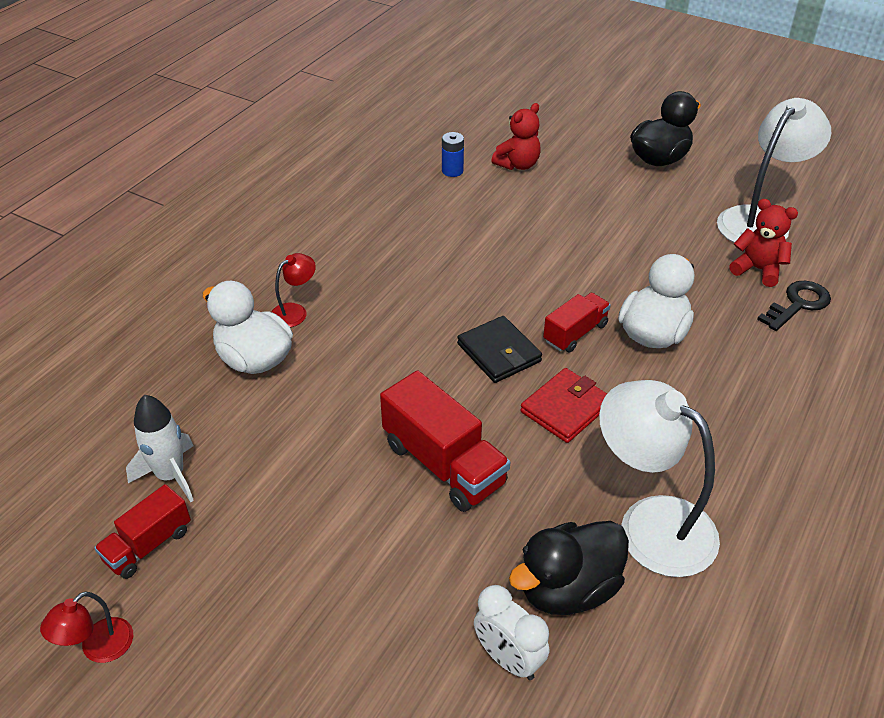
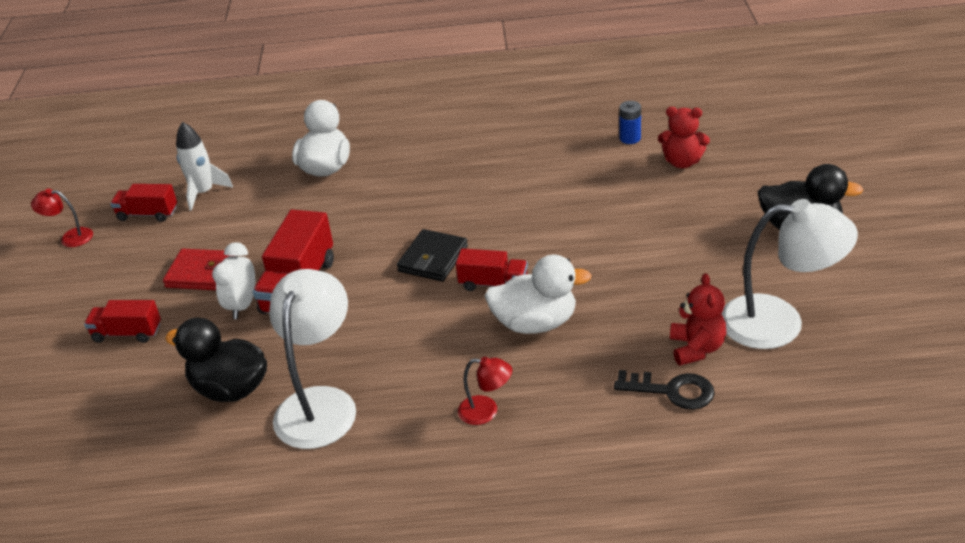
camera: 60 degrees right, 5 degrees down
(295, 311) = (386, 158): red lamp -> red lamp (486, 411)
(378, 653) = (127, 333): none -> red truck
(508, 659) = (156, 387): white clock -> white clock (242, 306)
(565, 408) = (403, 315): red wallet -> red wallet (201, 273)

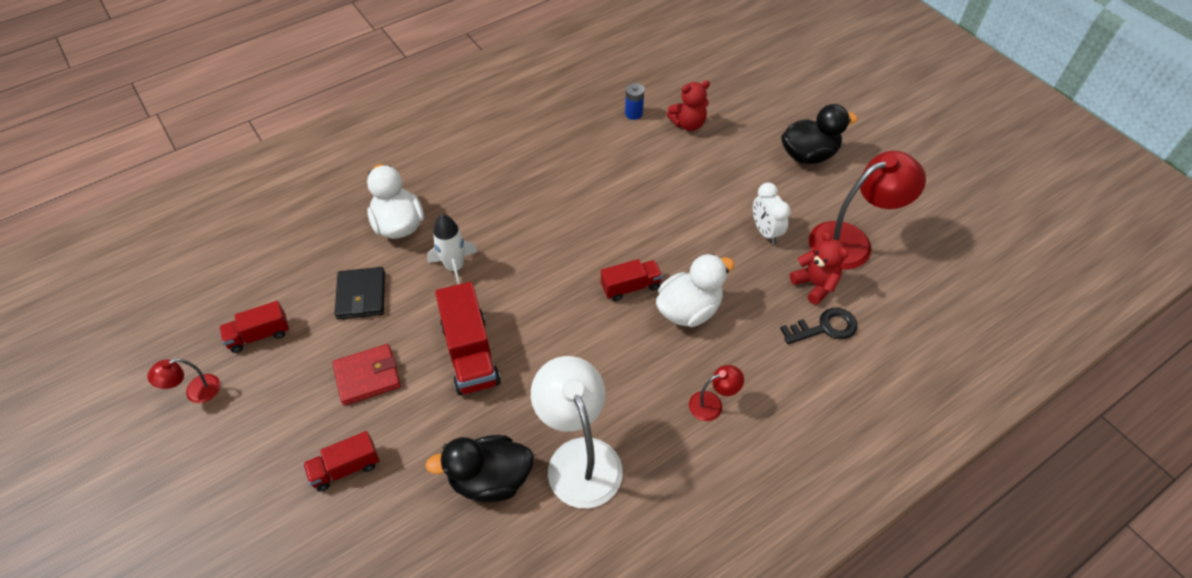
camera: 35 degrees left, 15 degrees up
(203, 193) = (299, 292): white rocket -> white rocket (455, 267)
(242, 306) = (434, 394): white clock -> white clock (765, 231)
(433, 259) = (564, 282): black wallet -> black wallet (361, 295)
(779, 323) = (851, 241): white lamp -> red lamp

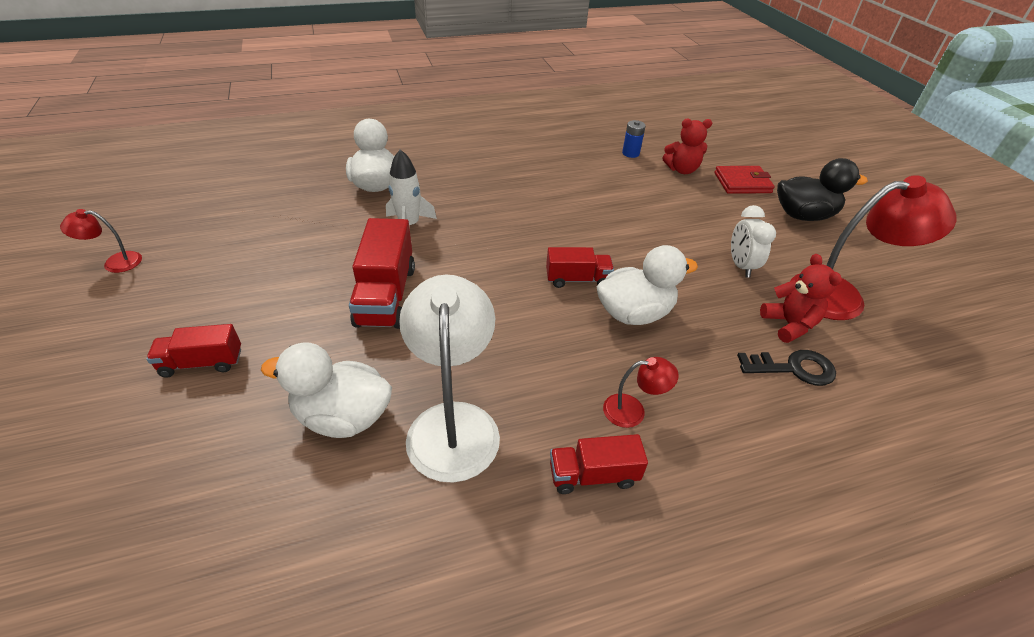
camera: 15 degrees right, 10 degrees down
(259, 335) = (202, 234): red truck -> red truck (593, 475)
(361, 295) = (311, 227): black wallet -> none
(367, 376) = (276, 290): red wallet -> red wallet (742, 183)
(490, 479) = (343, 417): black duck -> white duck

